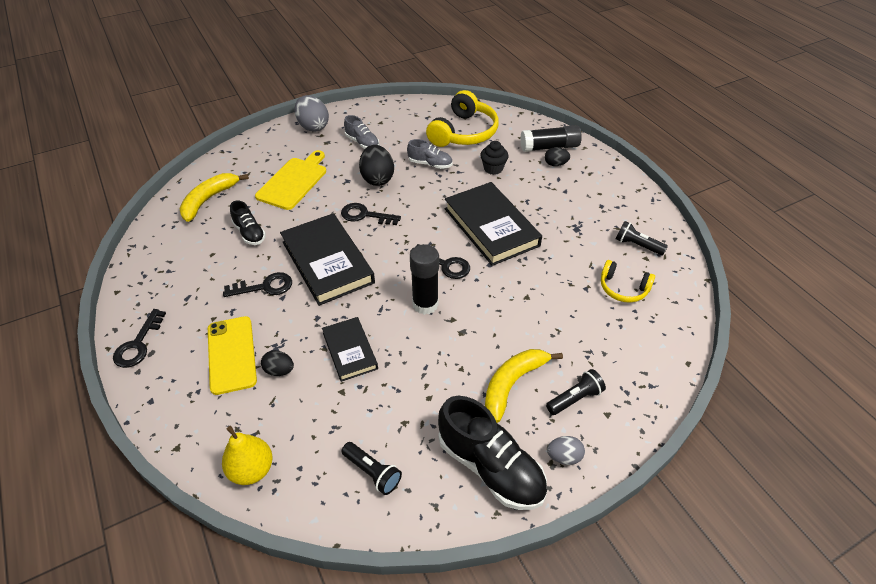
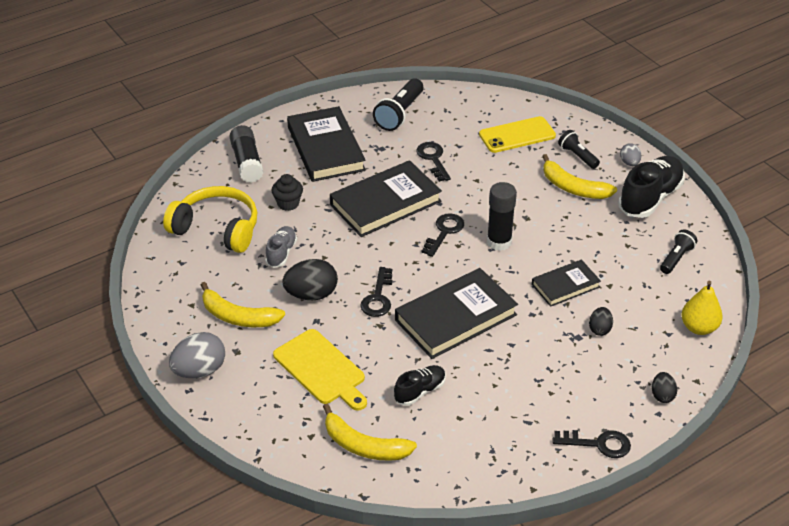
camera: 95 degrees left, 5 degrees down
(232, 354) = (591, 367): yellow phone -> yellow phone (517, 135)
(265, 287) = (500, 360): black key -> black key (433, 159)
(293, 181) = (321, 369): yellow cutting board -> yellow cutting board turned 150 degrees counterclockwise
(362, 143) = (238, 316): grey shoe -> yellow banana
(555, 164) = (278, 159): black egg -> black egg (662, 395)
(573, 192) = (326, 148): none -> black book
(623, 288) = (455, 125): yellow headphones -> none
(637, 245) = (399, 114): black flashlight -> black flashlight, size x1.60

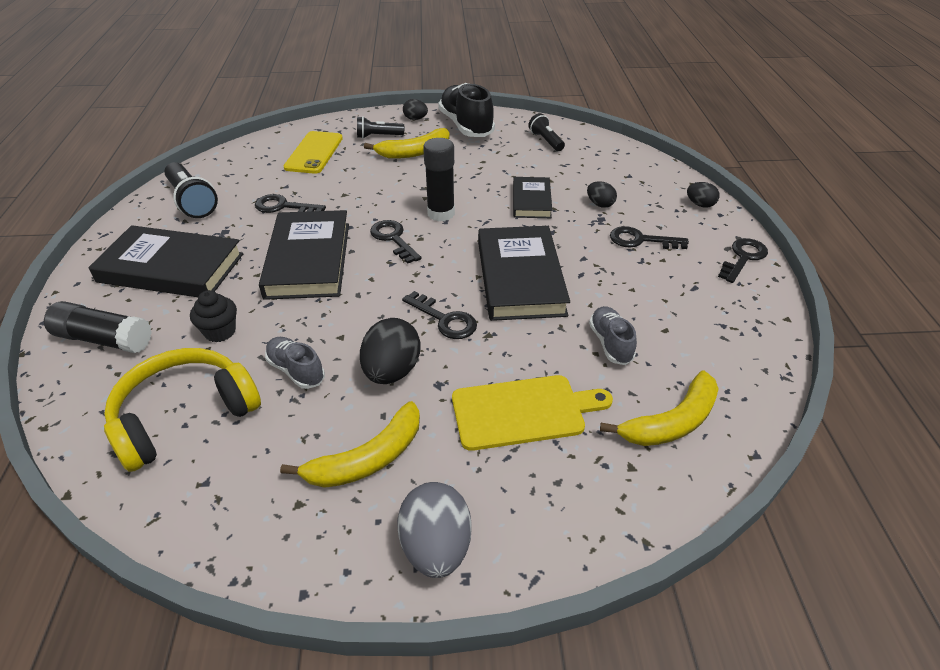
camera: 60 degrees left, 0 degrees up
(420, 391) = (610, 343): black shoe -> grey shoe
(567, 371) = (640, 240): none -> black key
(629, 163) = (415, 119): grey egg -> black egg
(698, 327) = (632, 160): yellow pear -> none

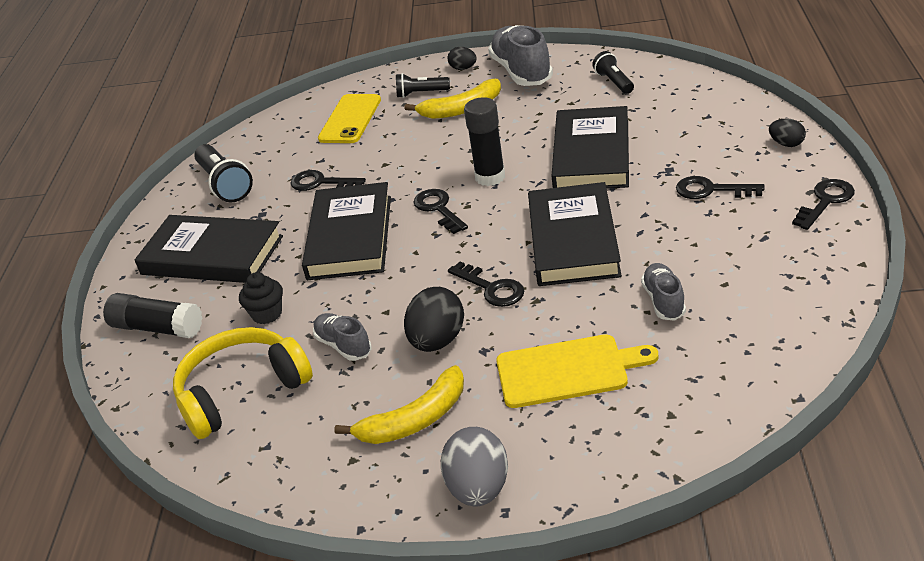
camera: 10 degrees right, 5 degrees down
(466, 126) = (521, 72): black shoe -> grey shoe
(531, 201) = (592, 155): black book -> black book, size x1.75
(600, 204) = (669, 153): black egg -> none
(671, 422) = (717, 372): yellow banana -> none

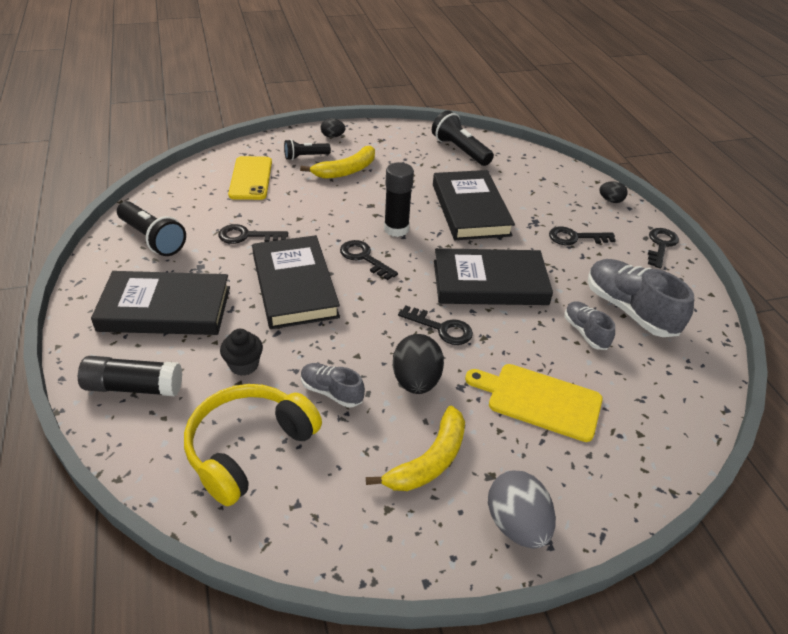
camera: 25 degrees left, 5 degrees up
(521, 72) = (382, 140): grey shoe -> grey shoe (629, 310)
(567, 370) = (539, 400): yellow cutting board -> yellow cutting board turned 135 degrees counterclockwise
(573, 240) = (489, 282): black book -> black book turned 75 degrees counterclockwise
(614, 82) = (460, 150): black flashlight -> black flashlight, size x1.60

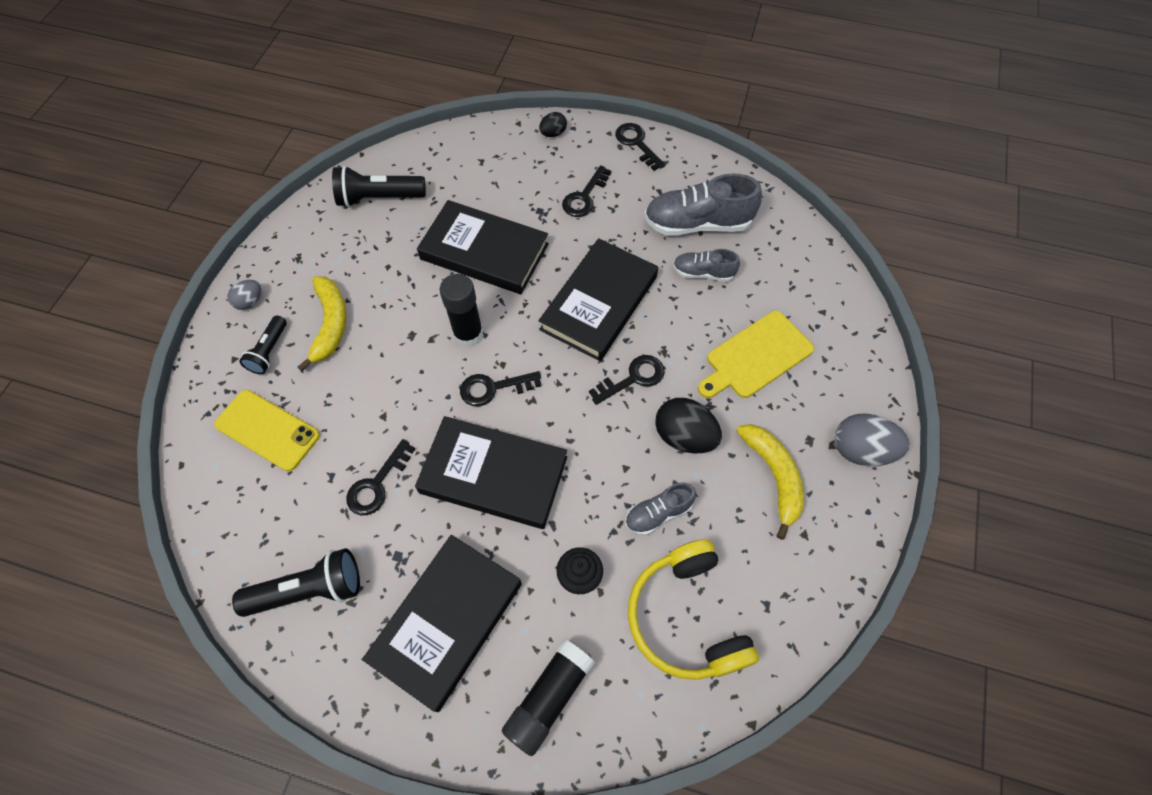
camera: 55 degrees left, 20 degrees up
(332, 136) = (250, 301): black egg -> grey egg

